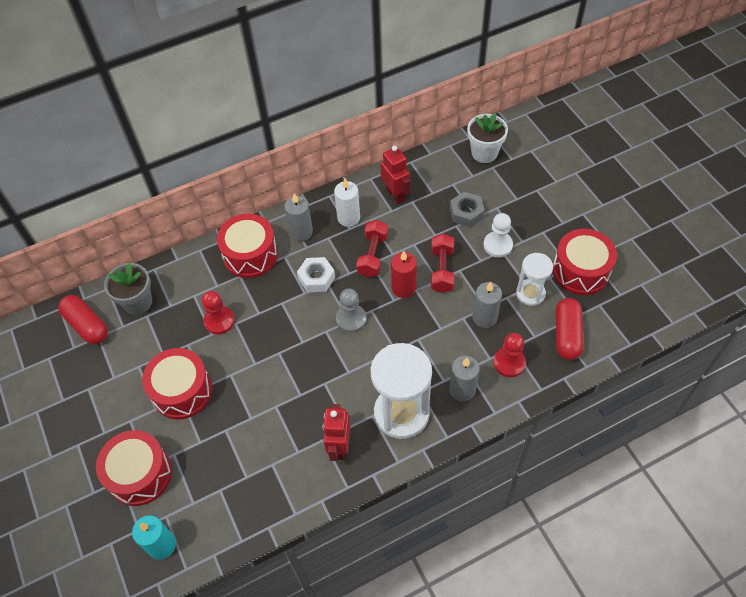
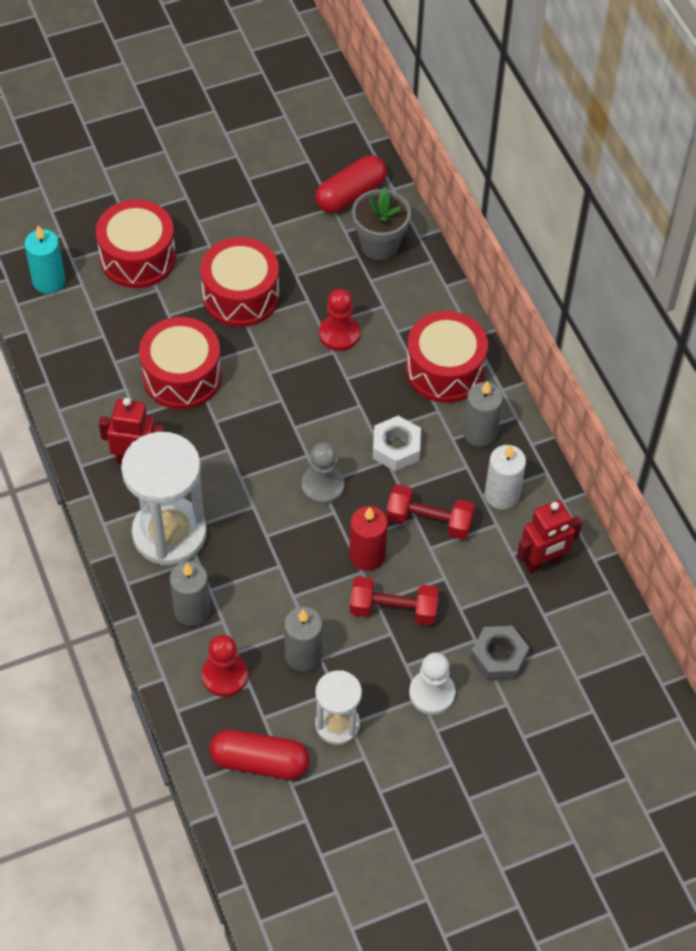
camera: 90 degrees right, 0 degrees up
(484, 153) = (625, 702): white flower pot -> none
(580, 271) = (371, 805): red drum -> red drum (182, 376)

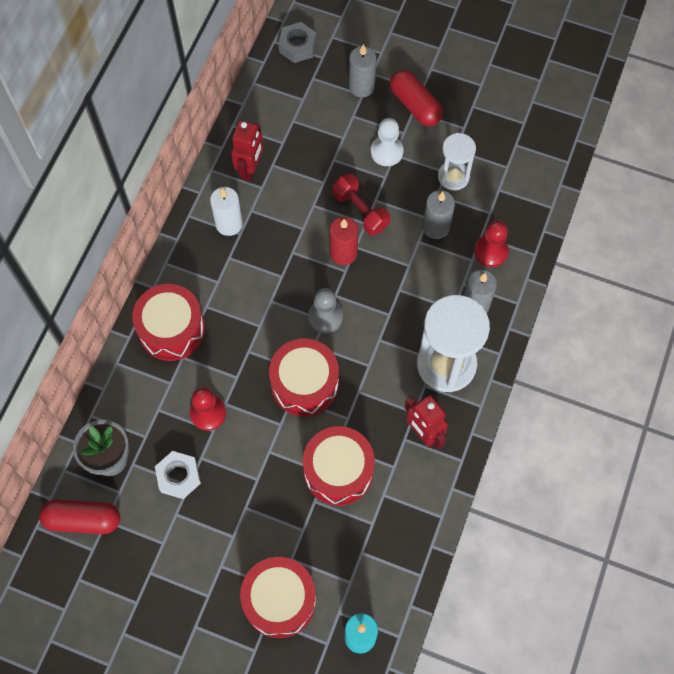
camera: 135 degrees left, 10 degrees up
(241, 295) = (240, 501): red drum -> red drum (305, 384)
(260, 762) = (513, 191): red capsule -> red capsule (415, 105)
(396, 448) = (257, 304): white nut -> white nut (179, 477)
(429, 521) = (287, 243): red dumbbell -> none
(480, 433) = (198, 271): grey candle -> grey candle (361, 87)
(498, 657) = (331, 141): grey nut -> grey nut (297, 46)
(543, 562) = (250, 169): red robot -> red robot turned 90 degrees clockwise

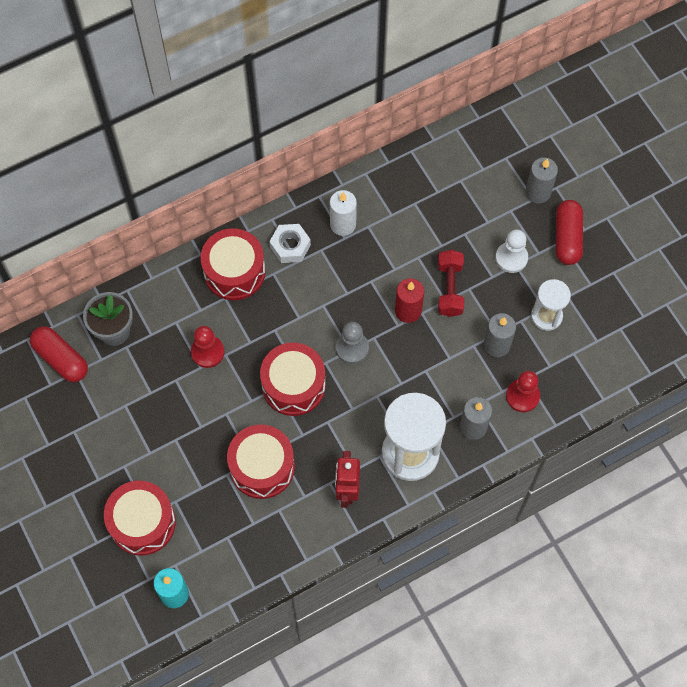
camera: 40 degrees right, 0 degrees up
(179, 477) = (149, 381): white nut -> white nut (290, 246)
(250, 169) = (395, 194): red robot -> none
(297, 46) = (516, 124): grey nut -> none

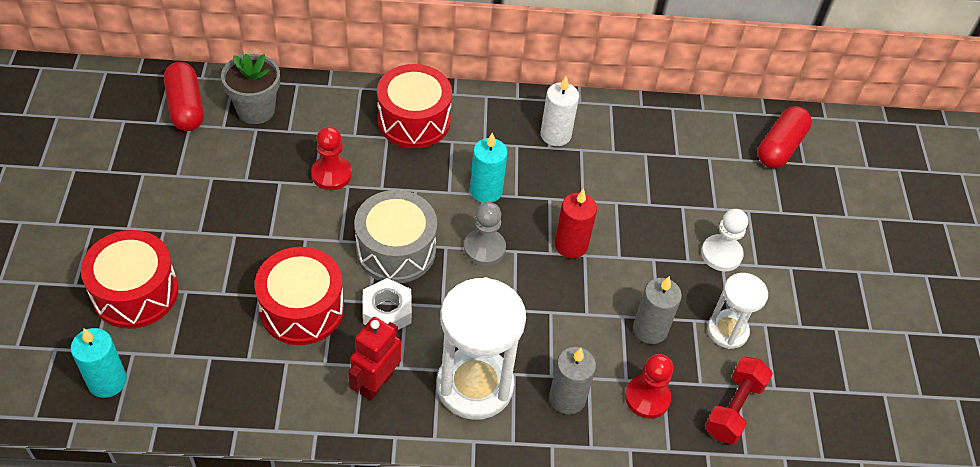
camera: 25 degrees right, 15 degrees down
(290, 246) = (487, 127): white nut -> white nut (387, 311)
(293, 385) = (396, 250): red drum -> grey drum
(324, 301) = (486, 191): none -> turquoise candle
(450, 288) = (631, 248): red dumbbell -> red dumbbell (734, 408)
(538, 192) = (790, 208): grey candle -> none
(567, 238) = (799, 267): red capsule -> red capsule (780, 147)

